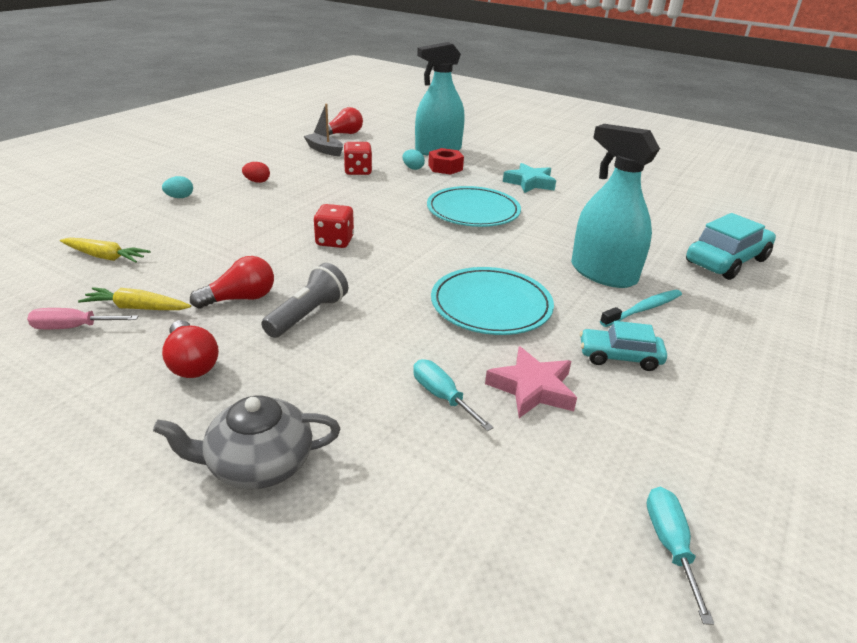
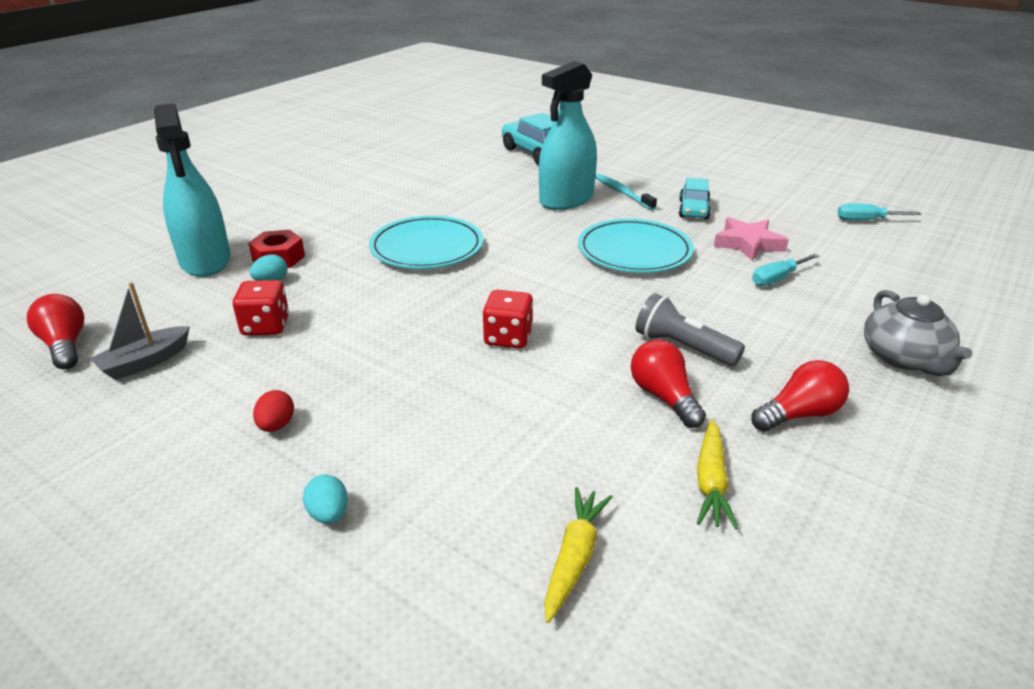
camera: 85 degrees left, 0 degrees up
(73, 327) = (777, 533): pink screwdriver -> none
(529, 183) = (350, 210): turquoise star -> none

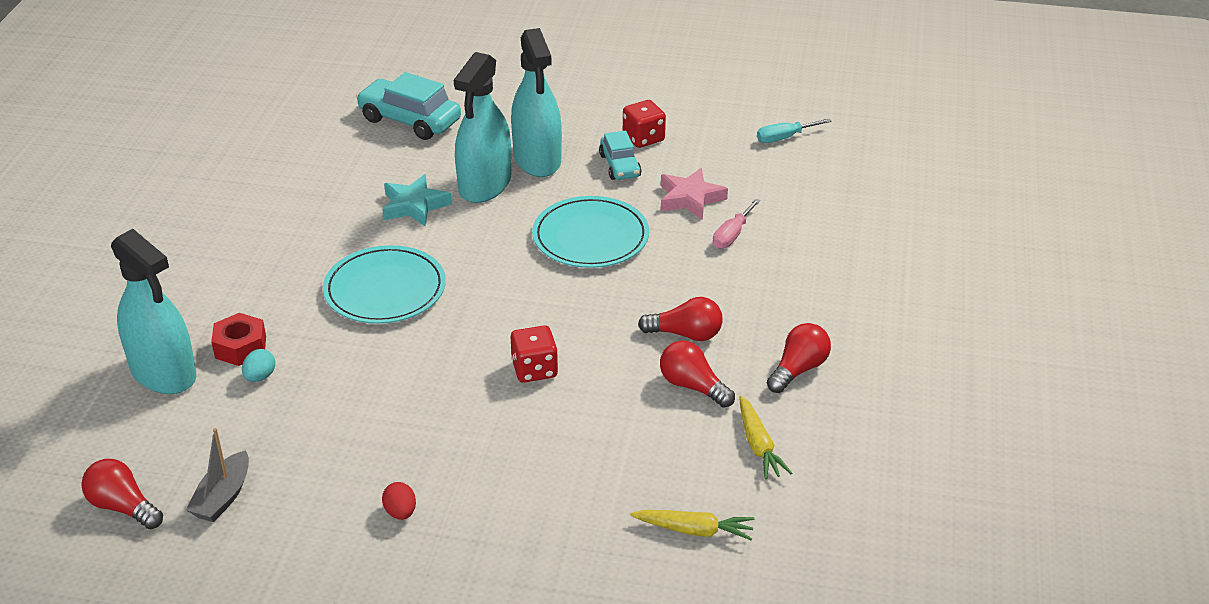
camera: 25 degrees left, 5 degrees up
(266, 326) = (302, 426): red dice -> red dice (643, 138)
(329, 514) = (503, 562): turquoise egg -> none
(498, 201) = (414, 206): none -> turquoise star
(574, 557) = (694, 530): yellow carrot -> yellow carrot turned 105 degrees clockwise
(622, 193) = (537, 159): turquoise toothbrush -> turquoise spray bottle
(683, 347) = (685, 334): grey flashlight -> red light bulb
(777, 279) = (732, 235): turquoise screwdriver -> pink screwdriver
(904, 357) = (858, 292): grey teapot -> none

